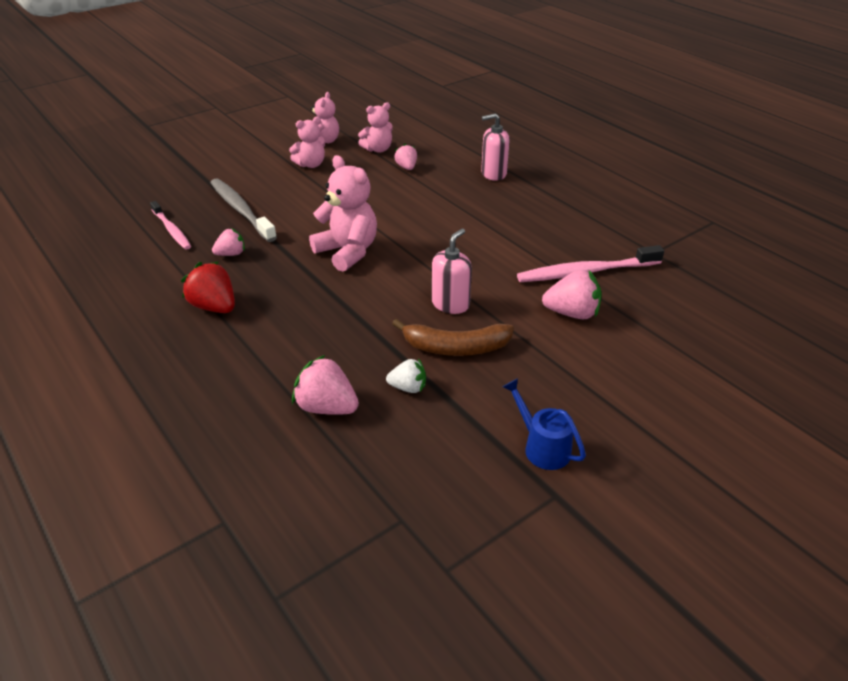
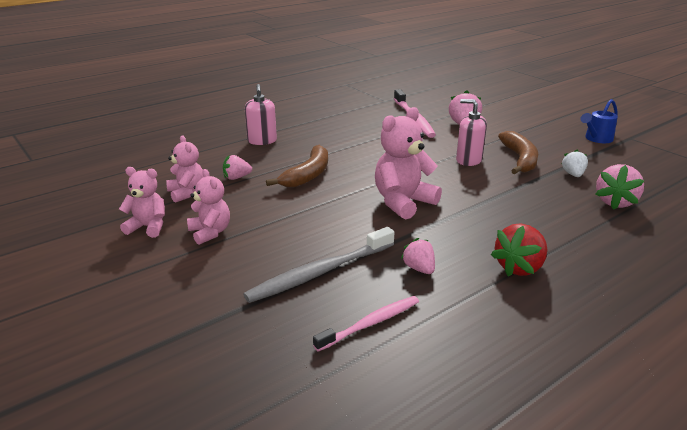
camera: 90 degrees left, 10 degrees down
(412, 201) = (308, 175): none -> brown banana

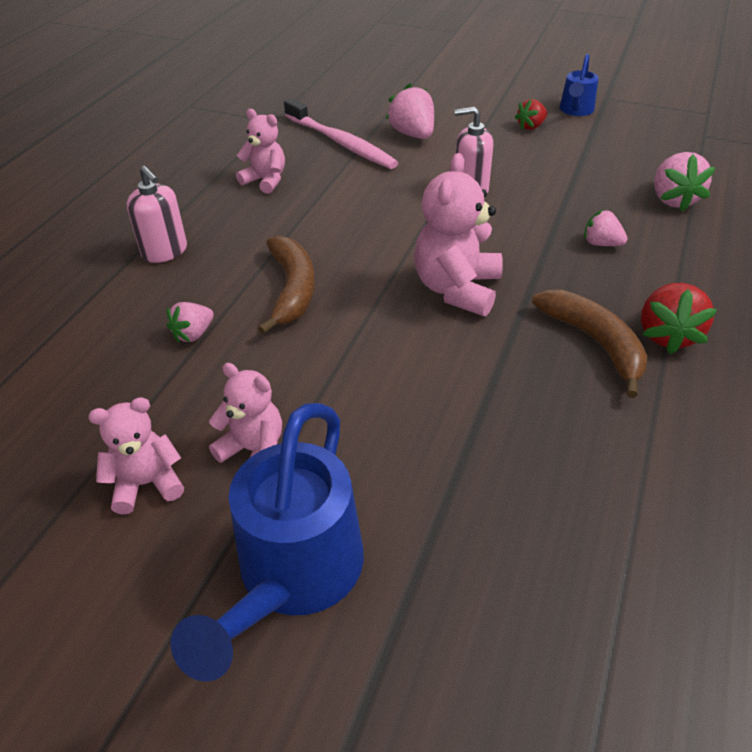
camera: 30 degrees left, 15 degrees up
(168, 288) = (293, 577): none -> blue watering can
(187, 193) = (144, 393): pink teddy bear -> pink teddy bear (265, 180)
(320, 272) = (465, 448): grey toothbrush -> none
(371, 323) = (596, 496): pink toothbrush -> none
(419, 268) = (570, 386): pink strawberry -> pink strawberry (601, 243)
(520, 159) = (525, 169): brown banana -> brown banana (594, 342)
(551, 139) = (531, 127): none -> red strawberry
(573, 174) = (599, 173): white strawberry -> none

